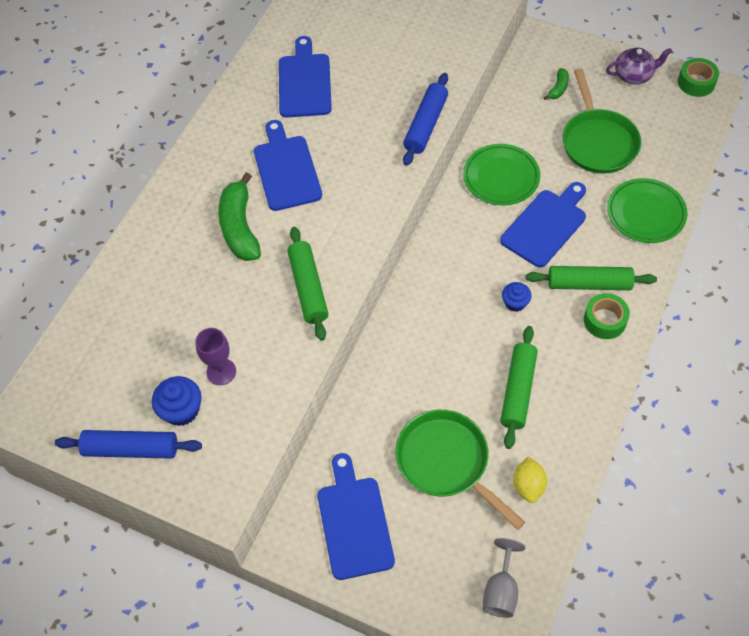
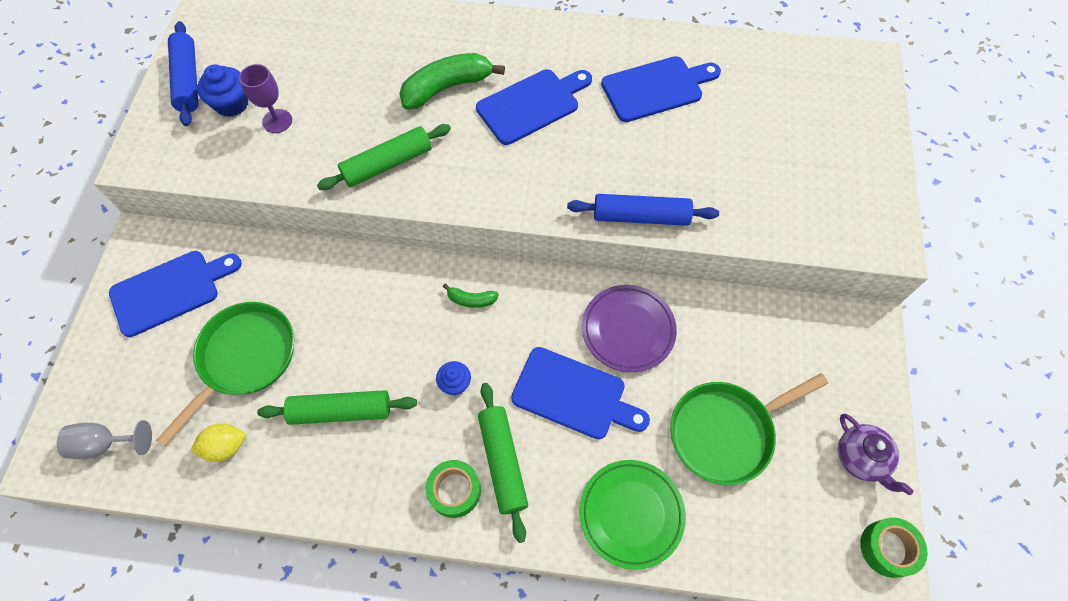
camera: 70 degrees right, 5 degrees up
(501, 177) = (628, 330): green plate -> purple plate
(558, 88) = (794, 366): green banana -> green banana (471, 299)

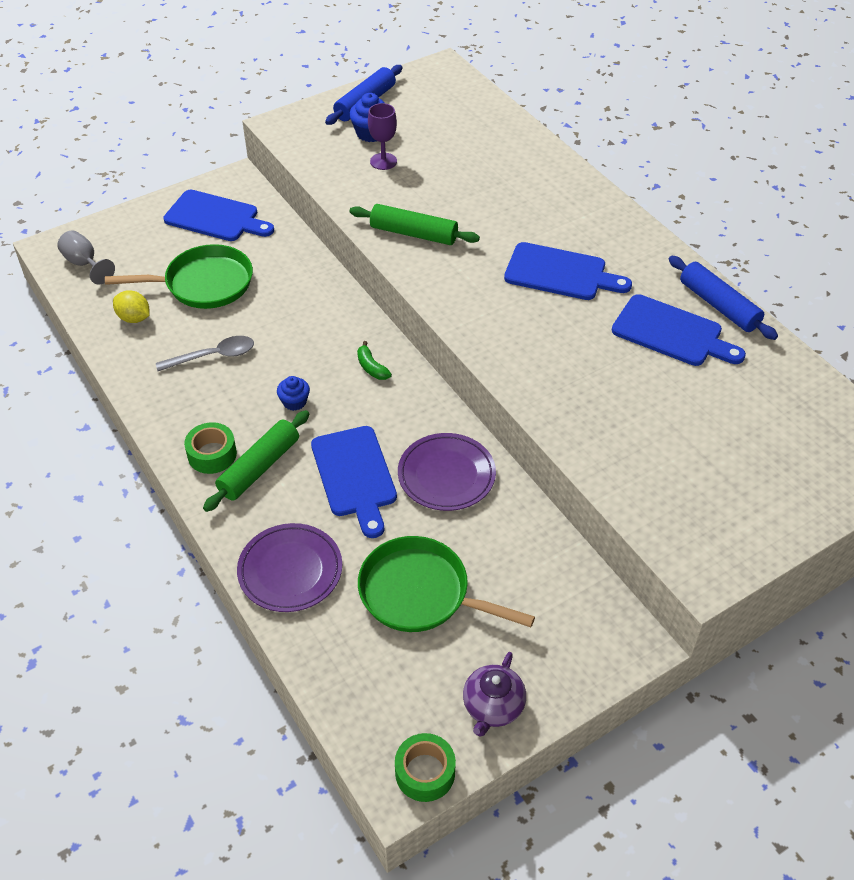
camera: 50 degrees right, 15 degrees down
(341, 411) = (213, 356): green rolling pin -> grey spoon
(447, 88) = (517, 220): green banana -> none
(631, 514) = (290, 571): green plate -> purple plate
(641, 216) = (534, 395): blue rolling pin -> blue rolling pin (719, 305)

